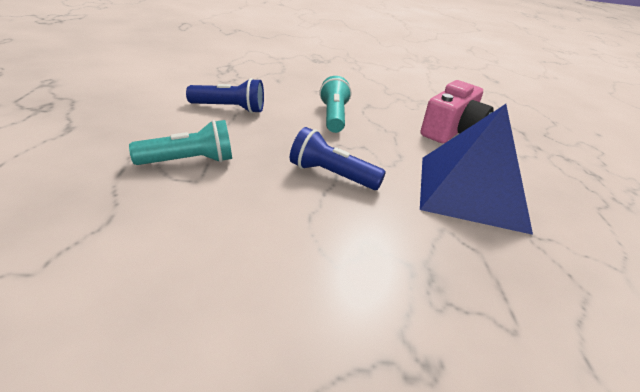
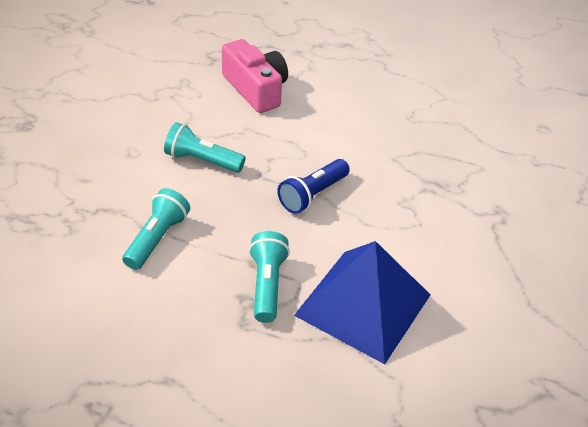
camera: 70 degrees left, 10 degrees up
(229, 108) = (157, 238): blue flashlight -> turquoise flashlight
(471, 191) = (353, 123): blue pyramid -> blue pyramid (363, 304)

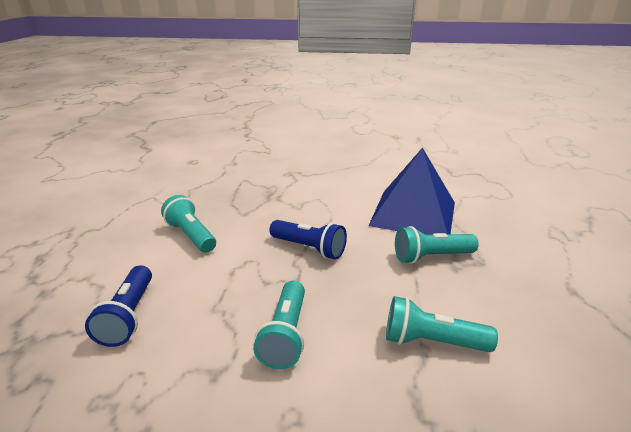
camera: 100 degrees left, 15 degrees down
(256, 89) = (128, 316): pink camera -> blue flashlight
(359, 121) = (191, 235): none -> turquoise flashlight

